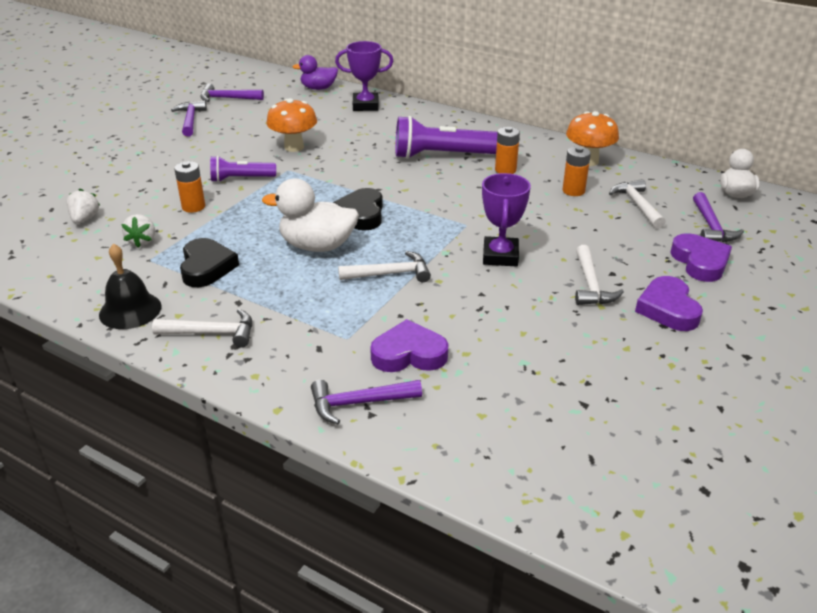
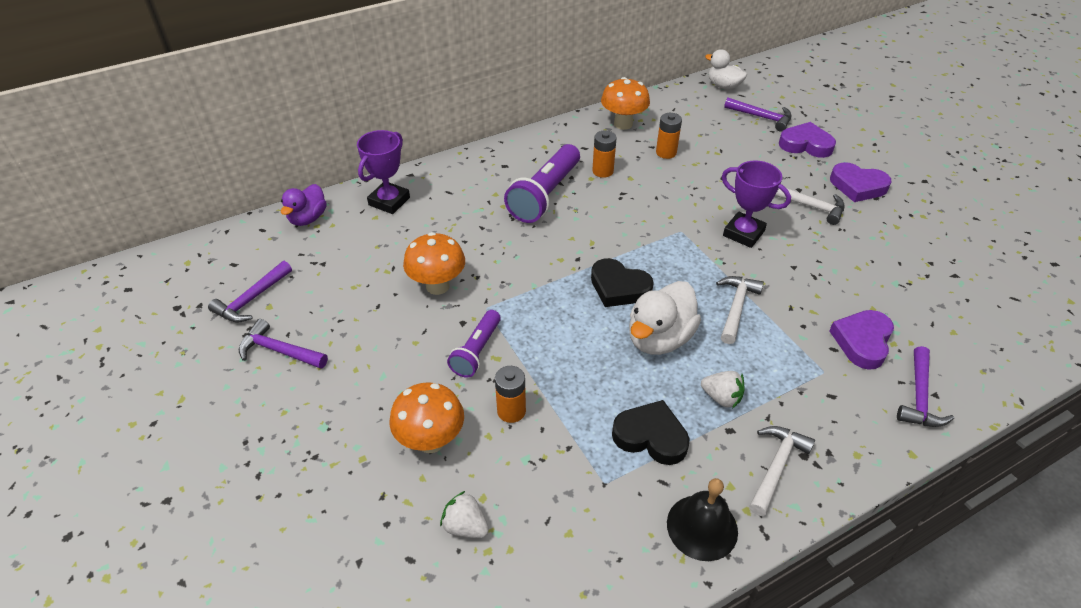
camera: 60 degrees left, 10 degrees up
(142, 241) = (559, 479): white strawberry -> white strawberry (721, 397)
(148, 187) = (431, 441): none -> orange mushroom
(637, 205) = (710, 134): white hammer -> none

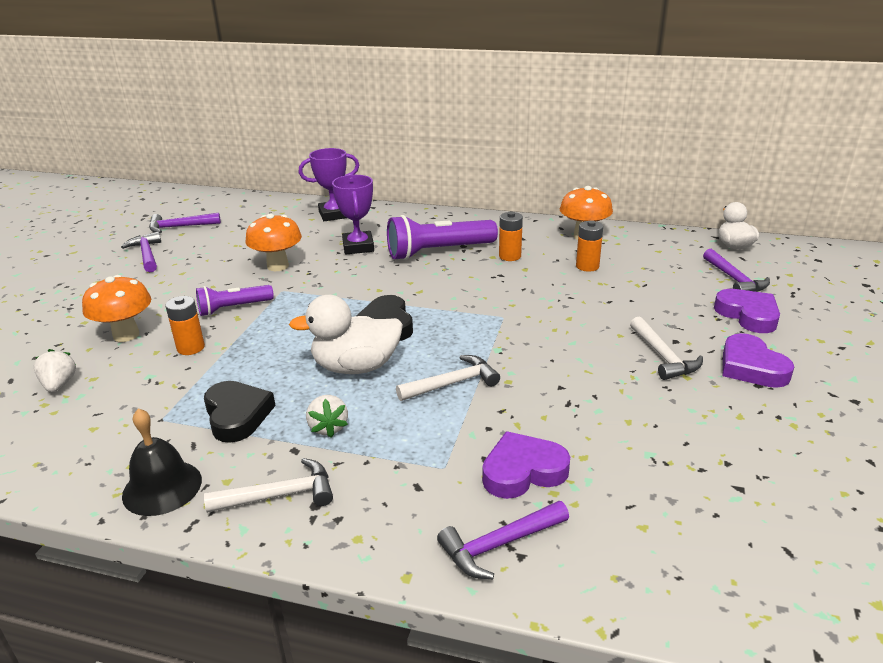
camera: 45 degrees right, 15 degrees down
(308, 218) = (276, 204): purple duck -> none
(743, 233) = (556, 343): purple trophy -> purple trophy (358, 247)

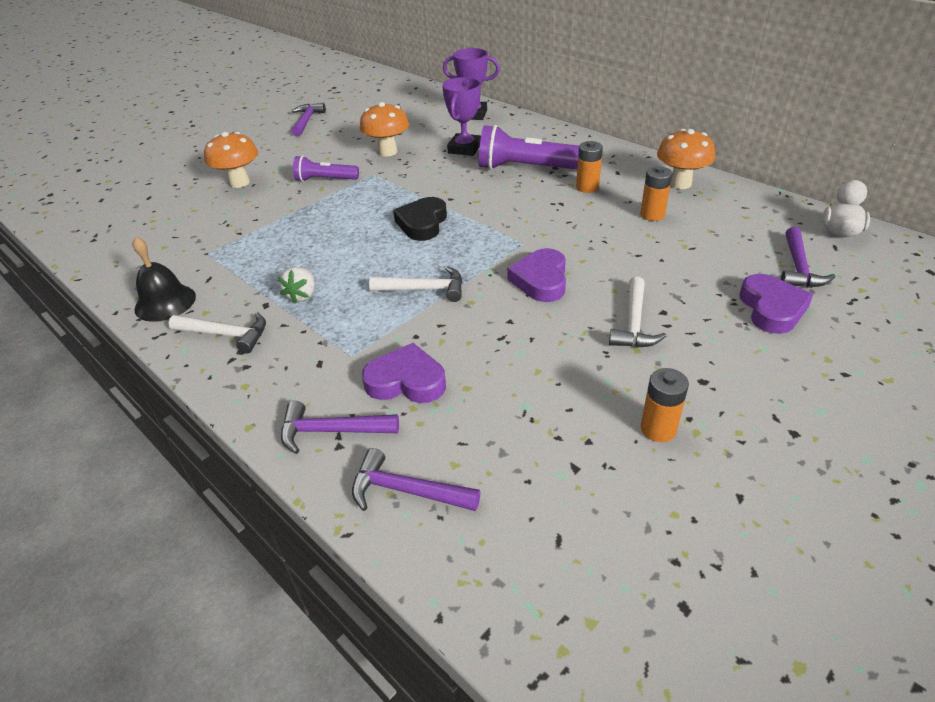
camera: 30 degrees right, 10 degrees up
(59, 385) = (171, 209): white strawberry -> none
(180, 227) = (348, 102): purple hammer -> purple hammer (407, 491)
(191, 348) = (270, 204): orange battery -> orange battery (658, 429)
(237, 415) = (253, 266): black heart -> none
(356, 367) = (366, 253): white duck -> none
(751, 367) = (714, 361): purple heart -> purple heart (541, 280)

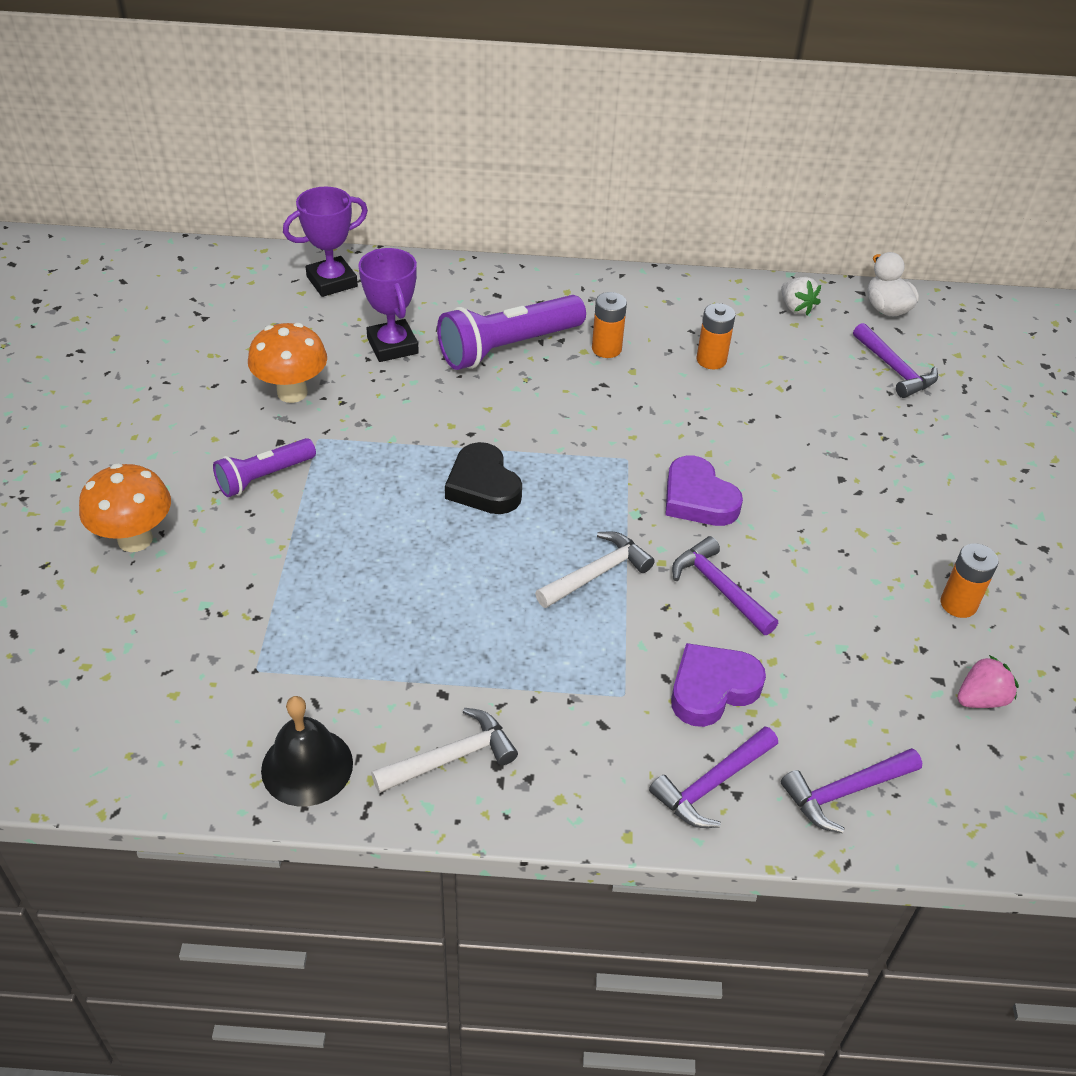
camera: 45 degrees left, 5 degrees up
(302, 295) = (470, 657): white strawberry -> white strawberry (796, 308)
(306, 121) = (84, 385): purple hammer -> purple hammer (719, 588)
(592, 499) = (981, 699): none -> pink strawberry
(634, 323) = (831, 505): white hammer -> none
(680, 183) = (694, 303): orange mushroom -> none
(771, 308) = (918, 428): purple heart -> none

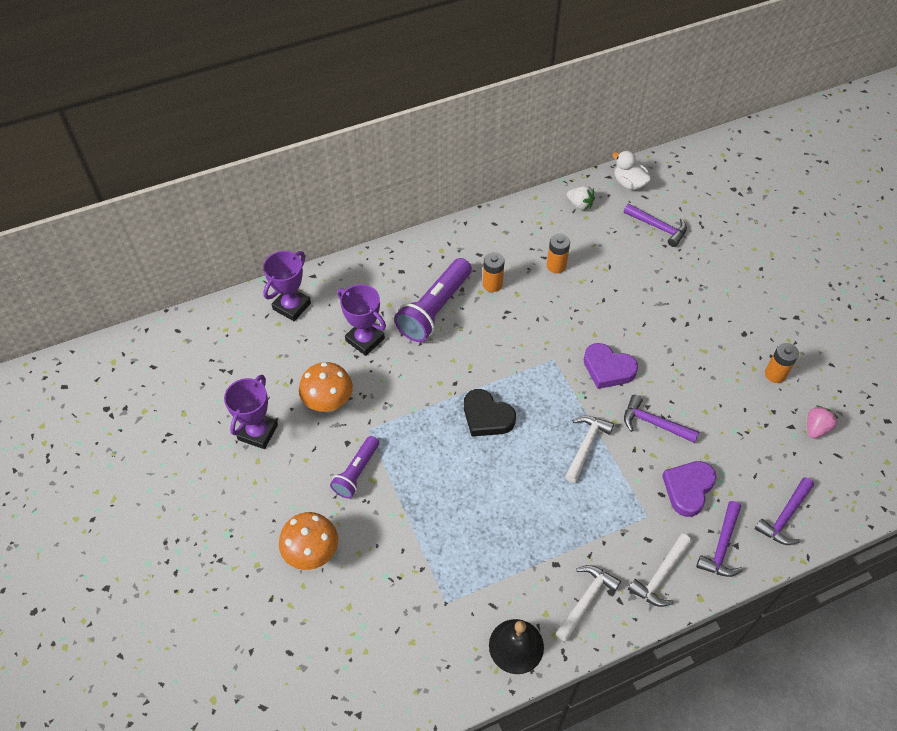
camera: 25 degrees left, 10 degrees up
(182, 388) = (258, 432): none -> purple trophy
(587, 778) = (660, 575): none -> white hammer

